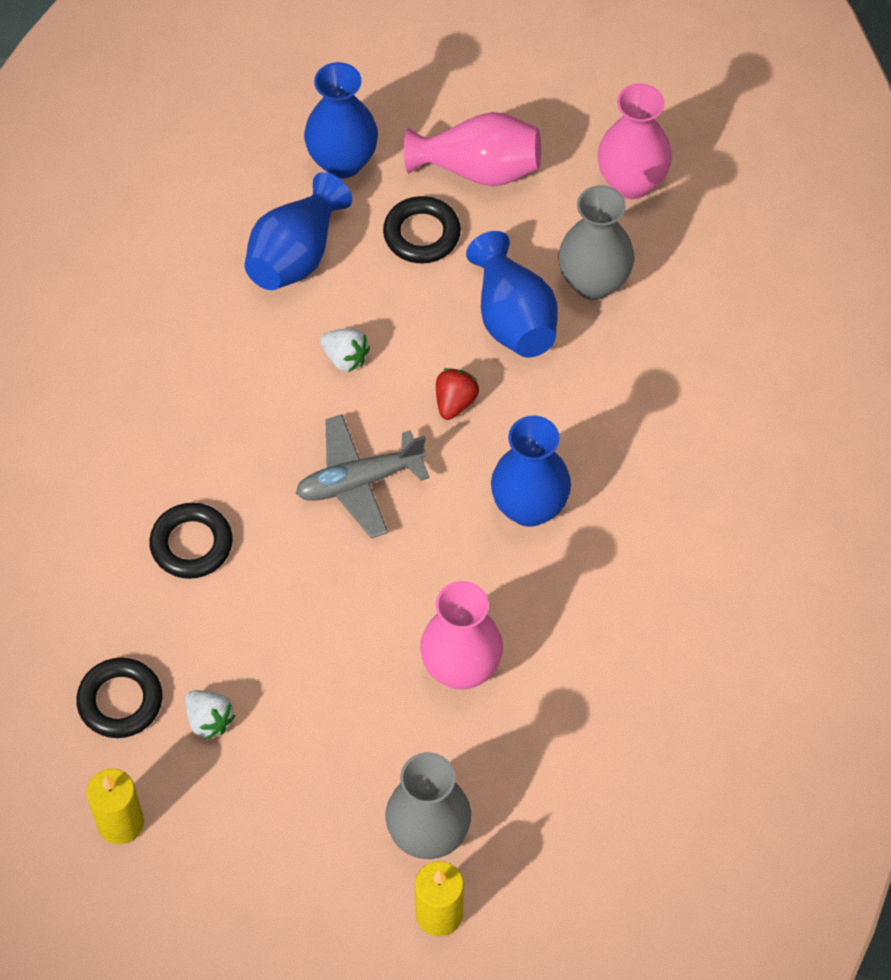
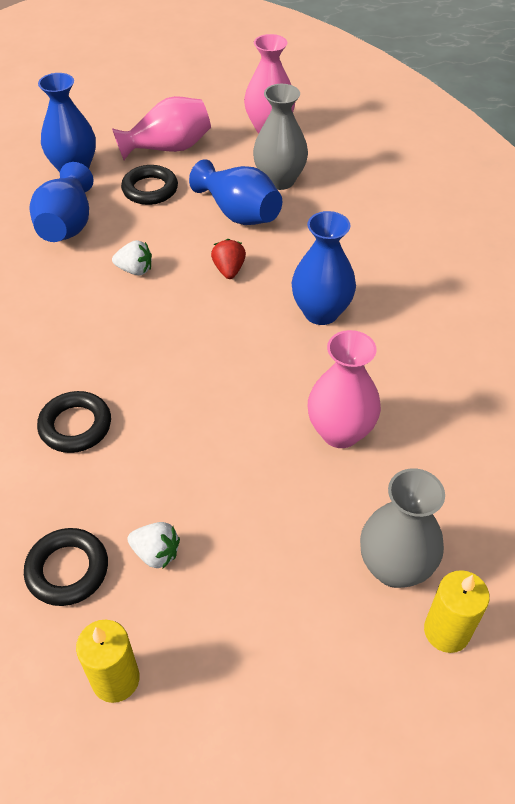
camera: 25 degrees left, 10 degrees down
(359, 482) = (188, 339): grey plane -> none

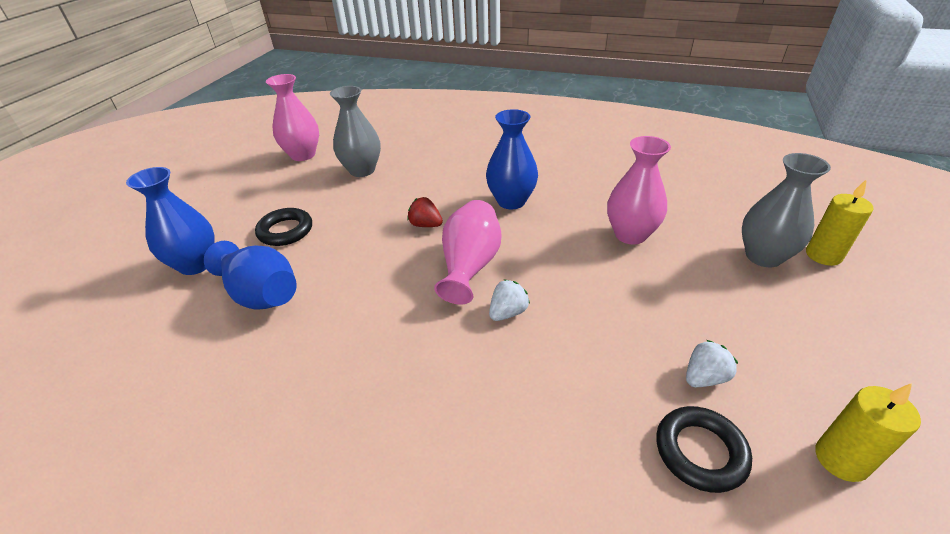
camera: 55 degrees left, 10 degrees down
(75, 426) = (523, 380): black ring -> none
(135, 270) = (369, 273): white strawberry -> white strawberry (508, 312)
(168, 148) = (252, 205): pink vase -> pink vase (470, 266)
(239, 213) = (372, 199): blue vase -> none

